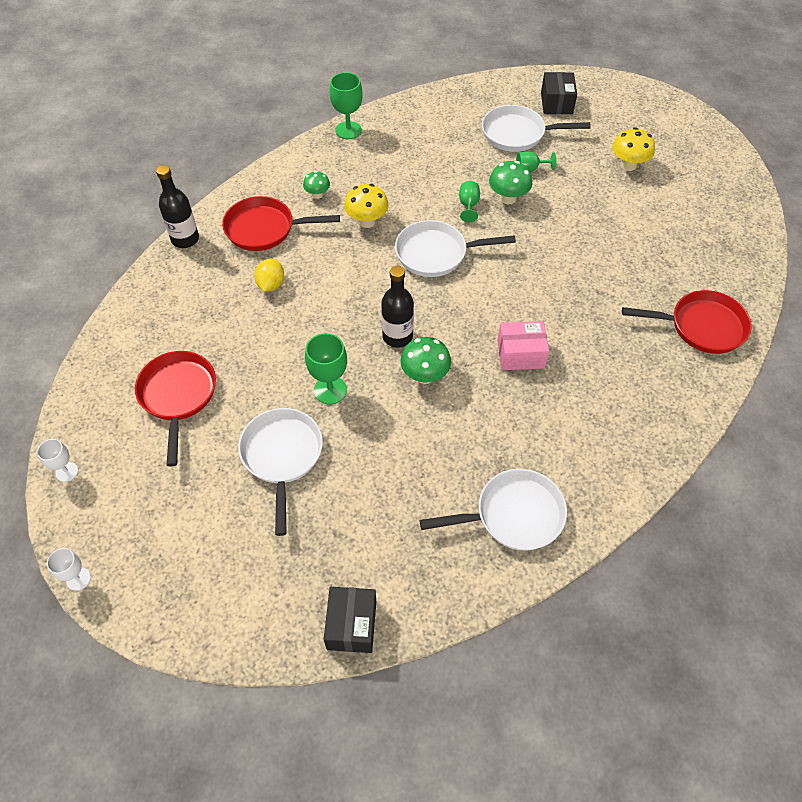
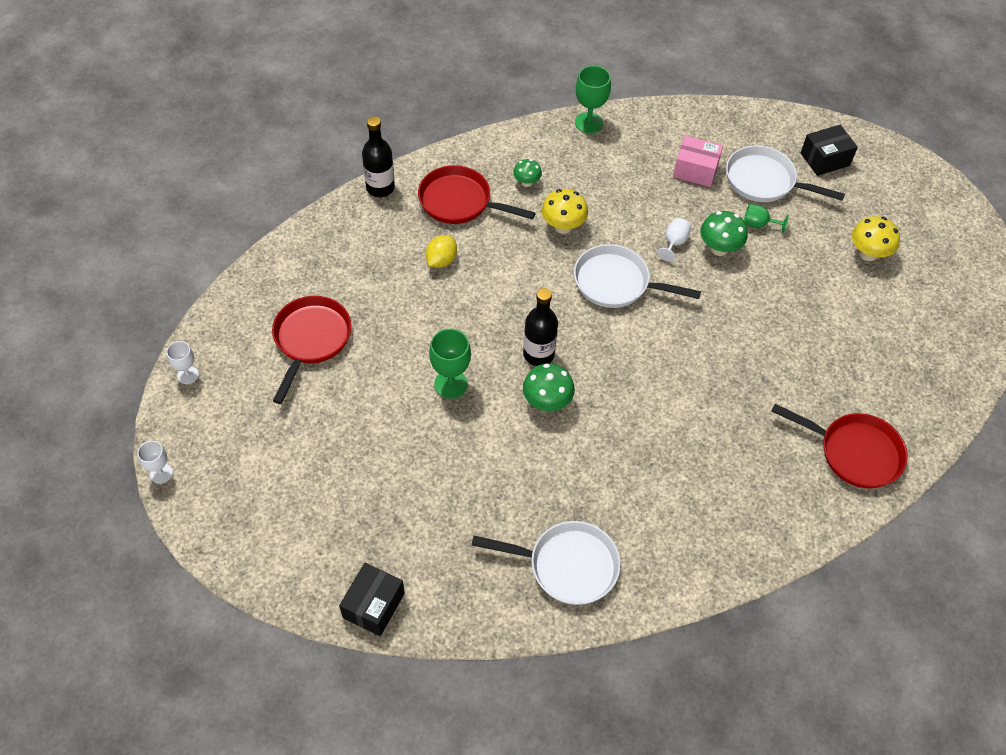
camera: 20 degrees right, 0 degrees up
(282, 456) = (379, 430): white pan -> none
(468, 205) = (674, 243): green goblet -> white goblet
(520, 354) = (651, 414): pink box -> pink box (695, 170)
(556, 103) = (825, 159): black box -> black box turned 45 degrees clockwise

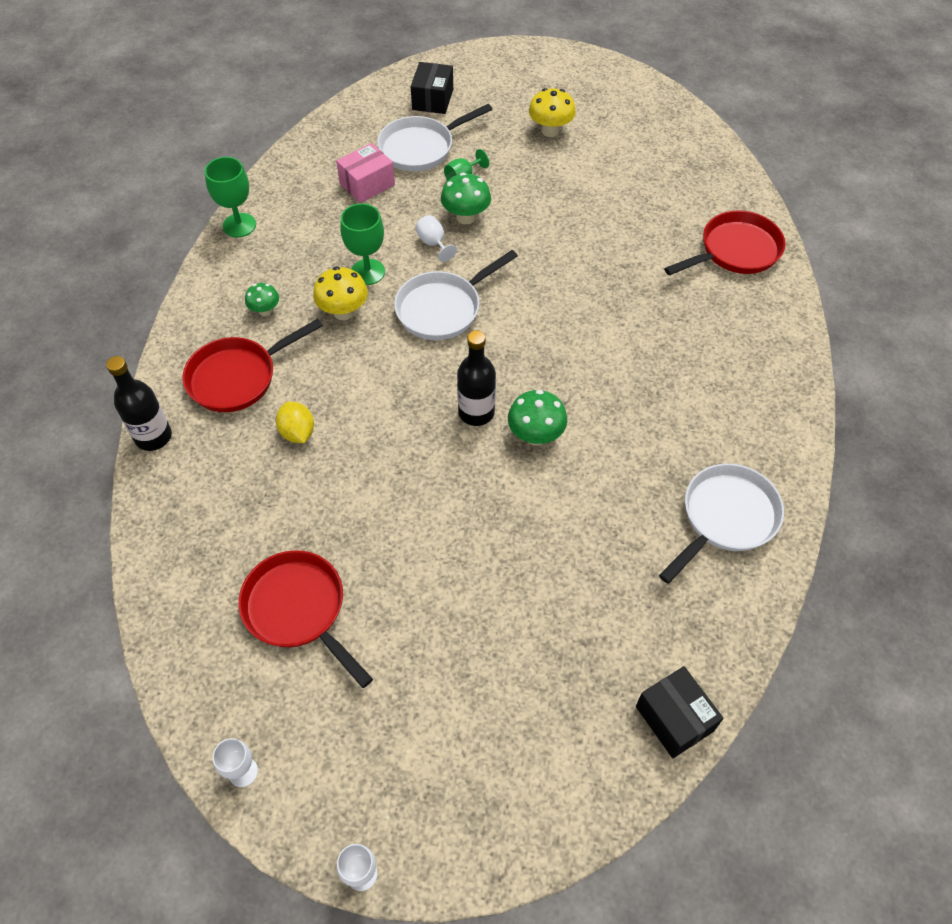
camera: 55 degrees left, 0 degrees up
(451, 384) = (456, 505): green goblet -> green goblet (368, 272)

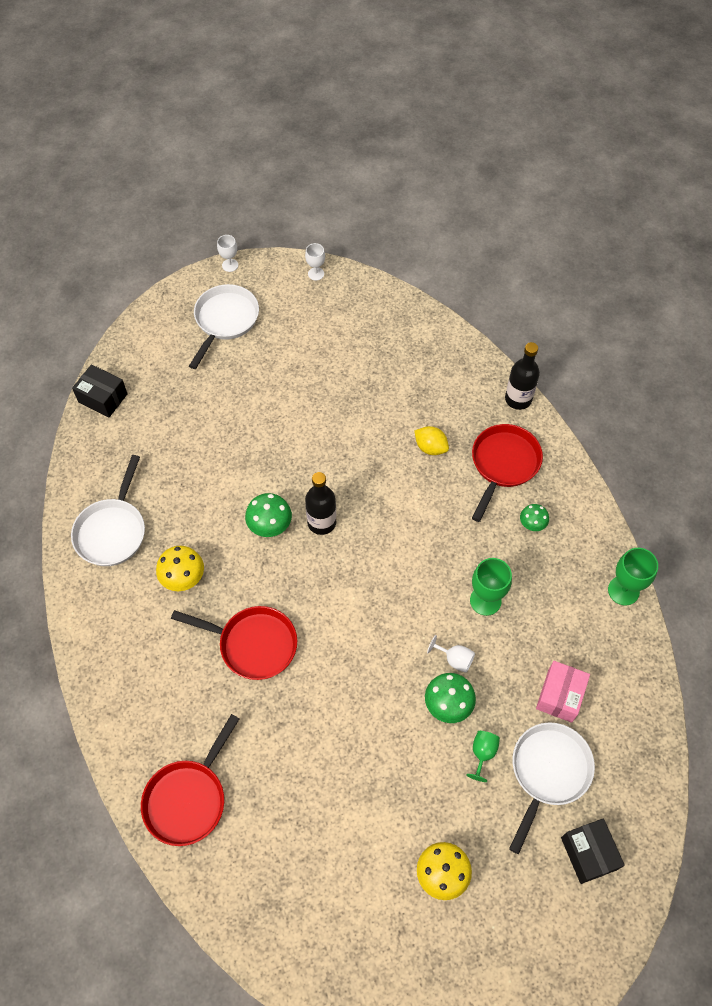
camera: 150 degrees right, 5 degrees up
(299, 610) = (345, 351): red pan -> red pan (253, 644)
(343, 312) = (474, 554): yellow mushroom -> yellow mushroom (183, 578)
(443, 308) = (403, 597): white pan -> white pan (225, 321)

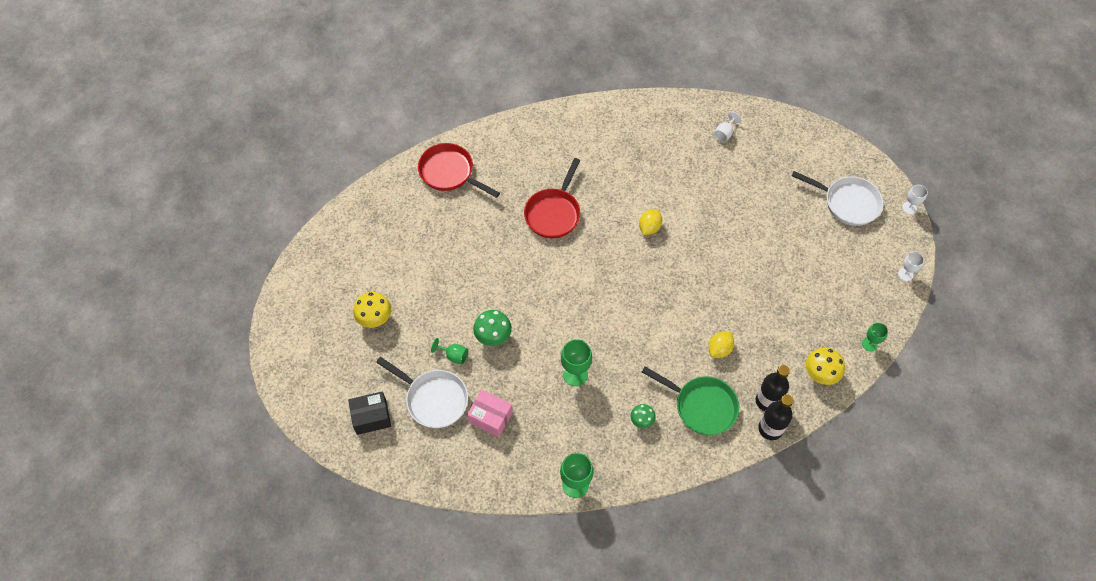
camera: 95 degrees right, 0 degrees up
(103, 398) = (767, 120): black box -> none
(112, 531) = (650, 128): white pan -> none
(183, 578) = (609, 171): yellow mushroom -> yellow mushroom (820, 374)
(270, 526) = (649, 227): green mushroom -> yellow lemon
(321, 522) = (651, 263): black bottle -> black bottle (767, 401)
(404, 309) = (869, 344): none -> green goblet
(454, 659) = (528, 345): white goblet -> white goblet (724, 134)
(503, 464) = (701, 406): red pan -> green pan

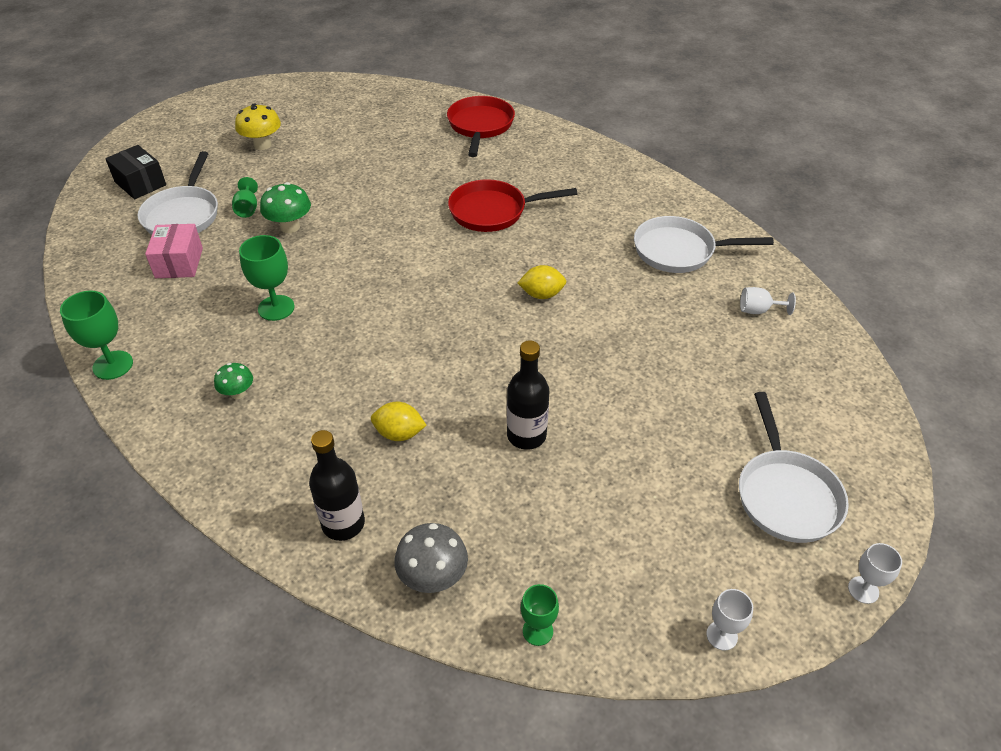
camera: 60 degrees right, 15 degrees down
(654, 139) = (679, 251): none -> white pan
(701, 406) = (293, 448): green pan -> none
(770, 429) = (295, 546): black bottle -> black bottle (526, 435)
(820, 374) = (433, 577): yellow mushroom -> grey mushroom

